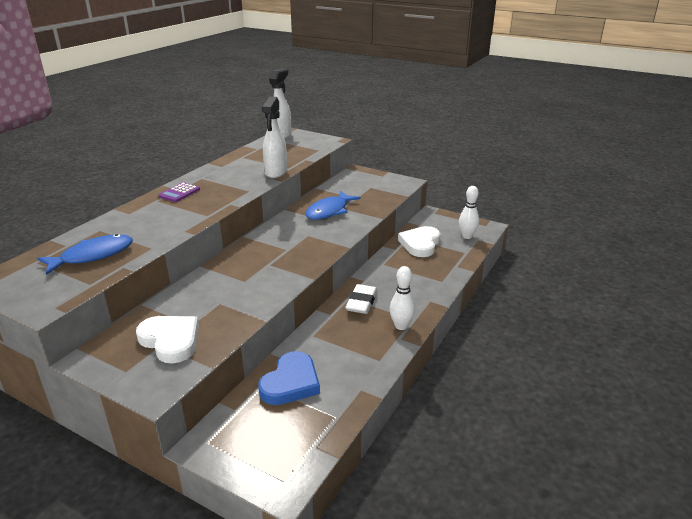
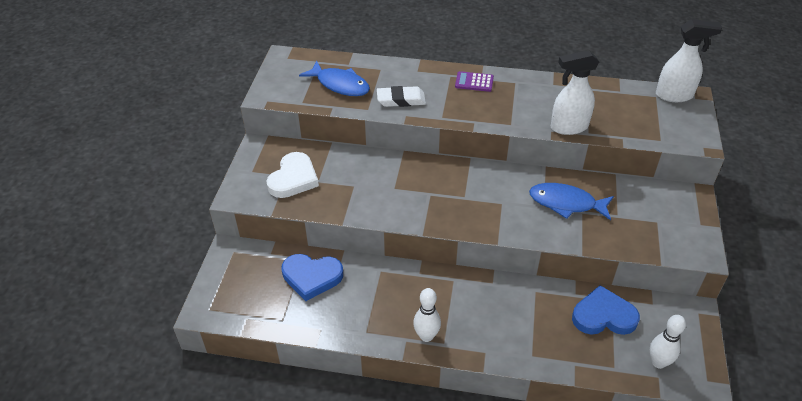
camera: 70 degrees right, 15 degrees up
(361, 302) = (451, 292): white eraser -> white eraser (401, 100)
(420, 244) = (603, 316): white heart -> blue heart

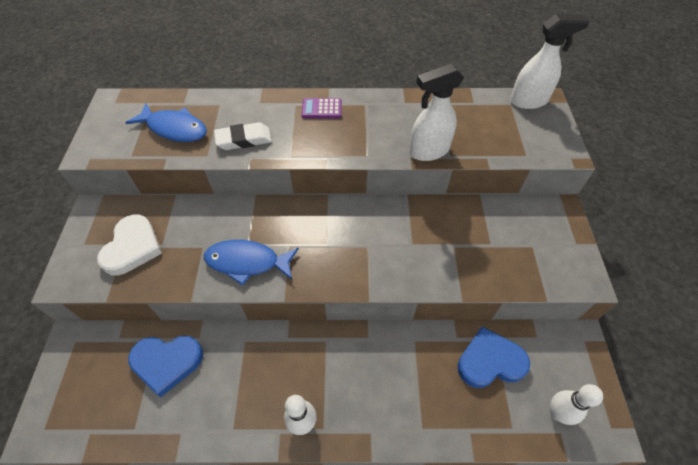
camera: 10 degrees left, 10 degrees up
(566, 203) = (435, 237): blue fish -> blue fish (247, 262)

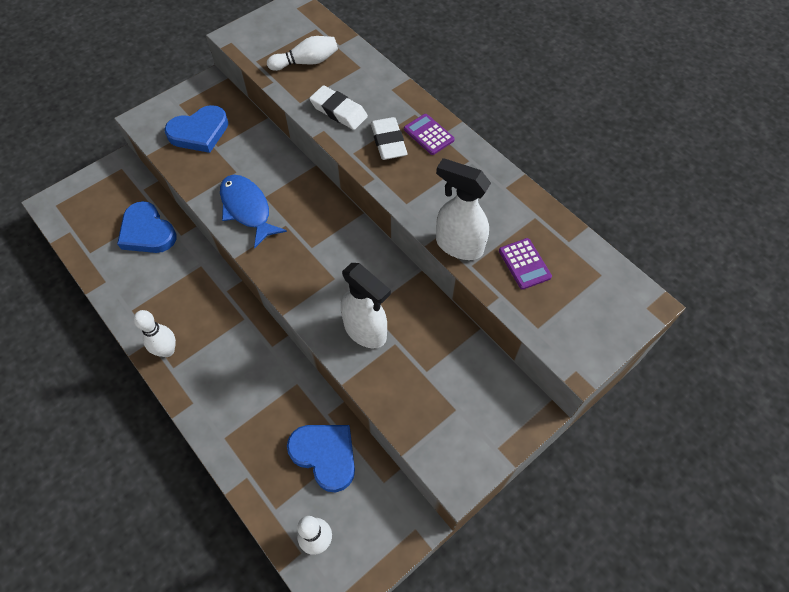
camera: 50 degrees right, 5 degrees up
(132, 247) = (199, 132): white heart -> blue heart
(174, 129) = (306, 62): blue fish -> white bowling pin
(304, 131) = (388, 142): none -> white eraser
(472, 131) = (524, 264): none -> purple calculator
(529, 101) = (625, 288): white spray bottle -> white spray bottle (365, 331)

